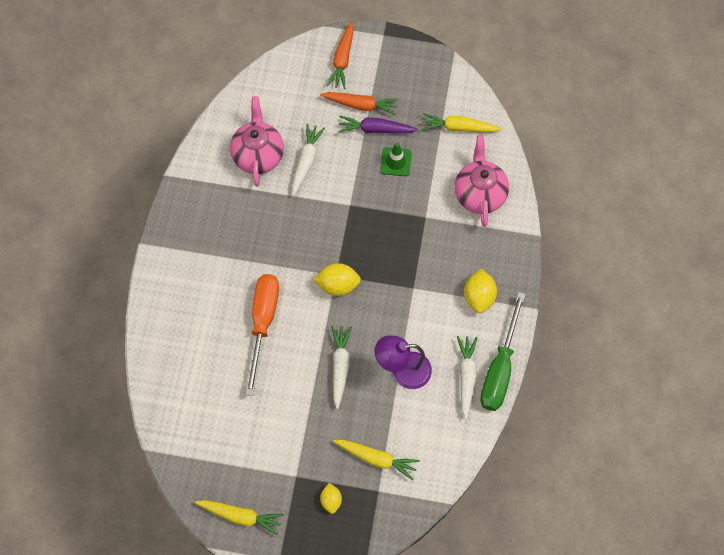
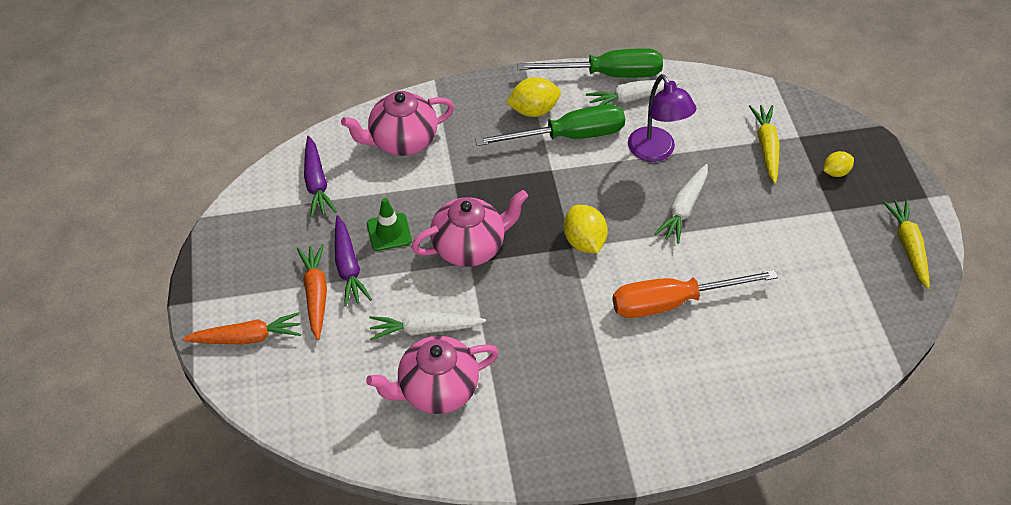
camera: 110 degrees left, 15 degrees down
(340, 366) = (683, 209): white carrot -> white carrot turned 45 degrees counterclockwise
(363, 209) = (470, 247): none -> pink teapot
(442, 312) = (568, 136): none -> green screwdriver
(459, 128) = (316, 183): yellow carrot -> purple carrot

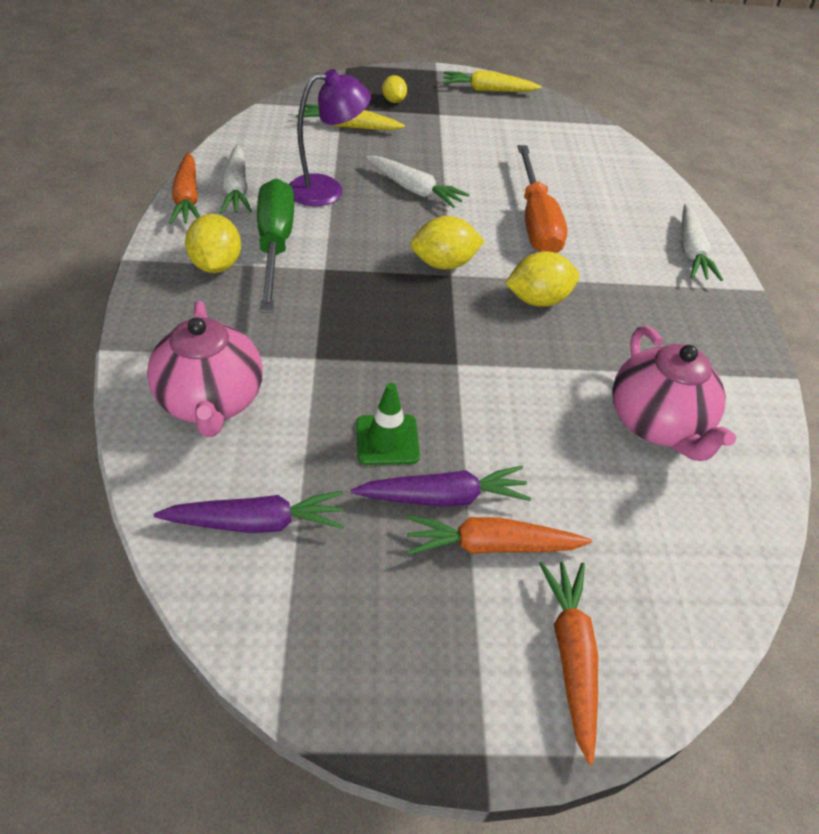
camera: 85 degrees left, 5 degrees down
(425, 329) = (563, 423): white carrot -> white carrot (691, 251)
(470, 247) = (432, 359): pink teapot -> none
(559, 308) = (538, 300): none -> yellow lemon
(607, 74) = (187, 198): green screwdriver -> orange carrot

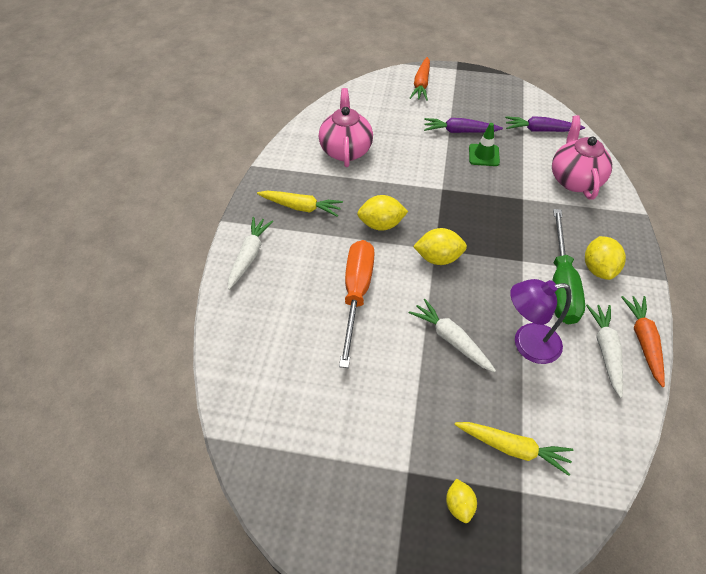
camera: 165 degrees left, 5 degrees up
(487, 90) = (335, 528): yellow carrot -> yellow carrot (301, 207)
(491, 545) = (442, 114): orange carrot -> none

